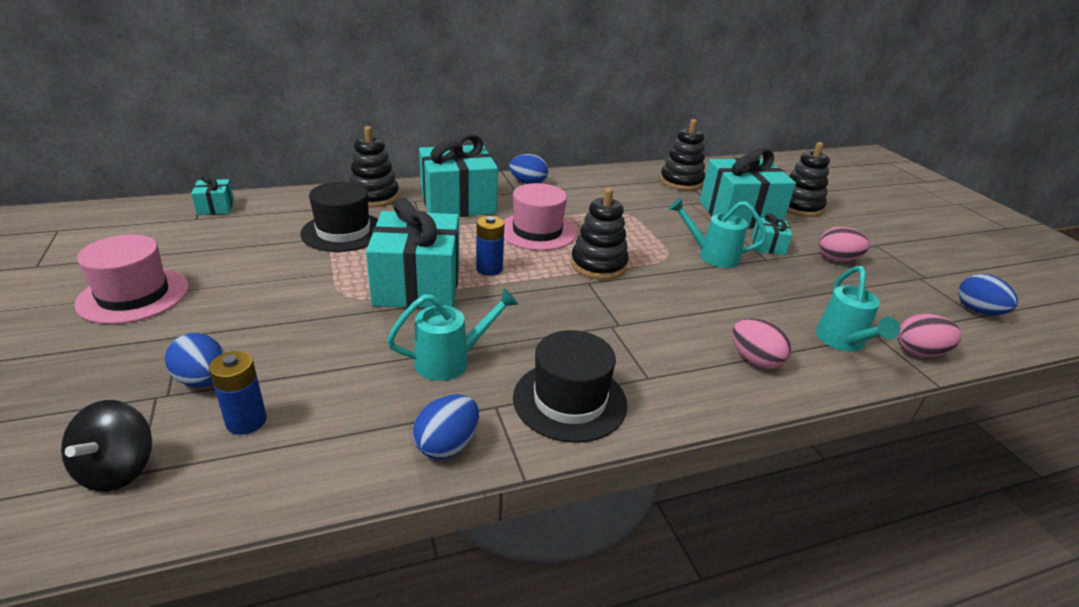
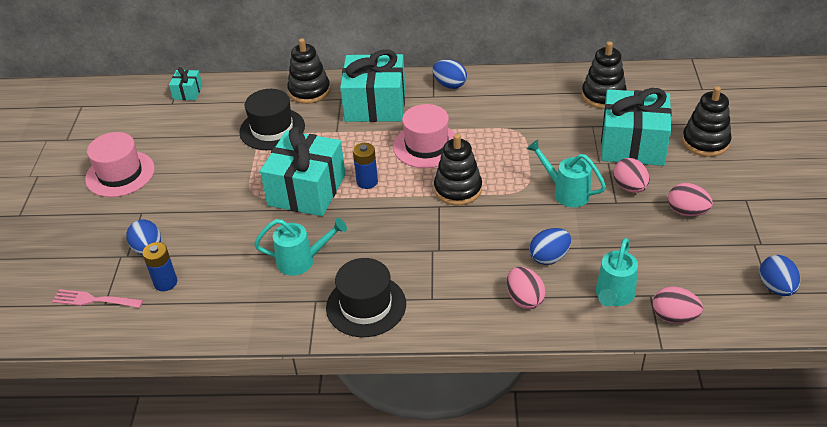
camera: 25 degrees right, 10 degrees up
(118, 469) = (95, 300): black spinning top -> pink fork
(447, 445) = (273, 321): blue egg -> blue egg (549, 257)
(768, 246) = (630, 187): turquoise gift -> pink egg

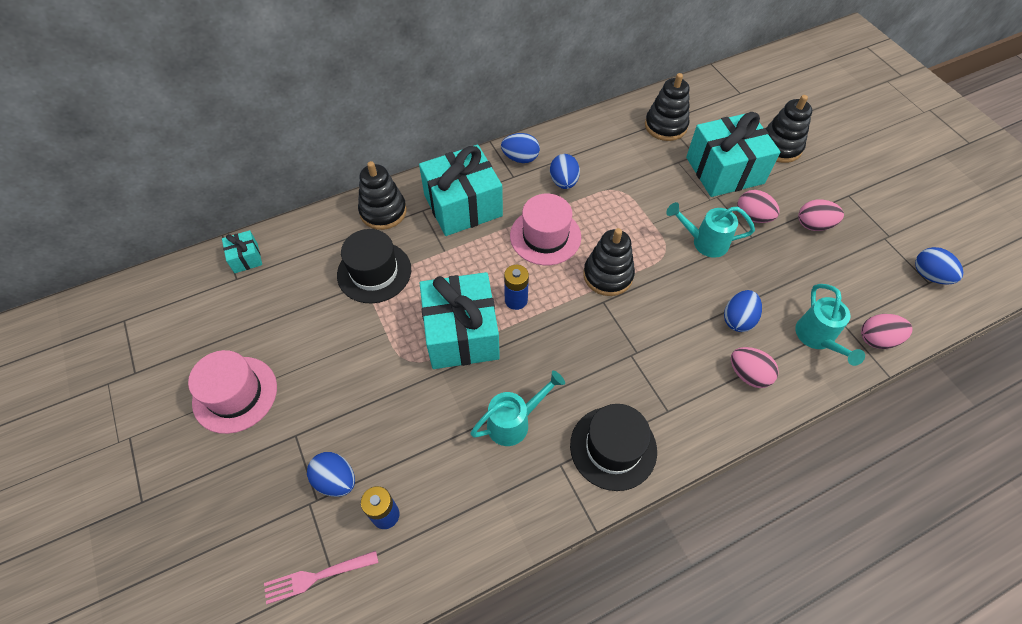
camera: 30 degrees left, 15 degrees up
(474, 112) = (563, 182): none -> blue egg

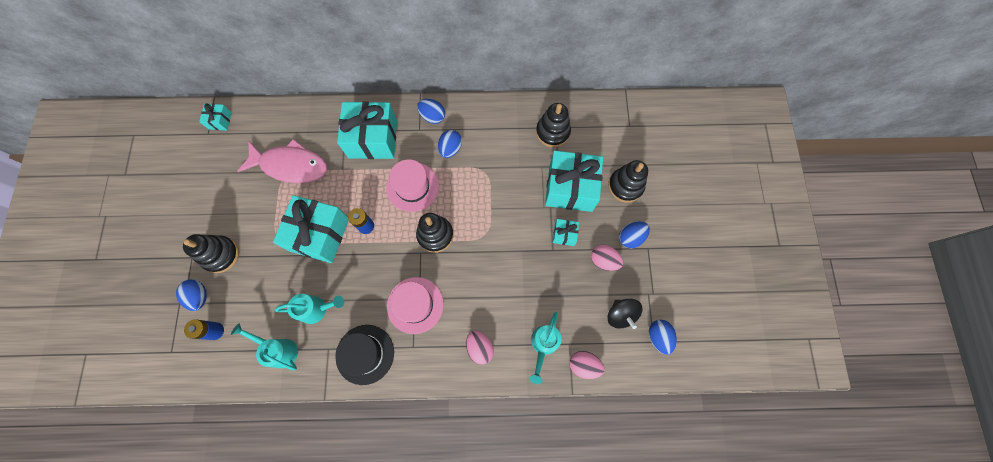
camera: 25 degrees right, 15 degrees up
(235, 394) = (171, 215): pink hat -> pink hat (415, 305)
(317, 576) = (163, 348): pink fork -> none
(374, 272) = (290, 165): black hat -> pink fish
(383, 211) = (319, 121): black stacking toy -> black stacking toy (221, 255)
(704, 242) = (516, 239): turquoise watering can -> turquoise watering can (279, 350)
(738, 319) = (500, 306): blue egg -> blue egg (630, 237)
(752, 217) = (564, 234): pink egg -> turquoise gift
(874, 270) = (621, 315): none -> black spinning top

